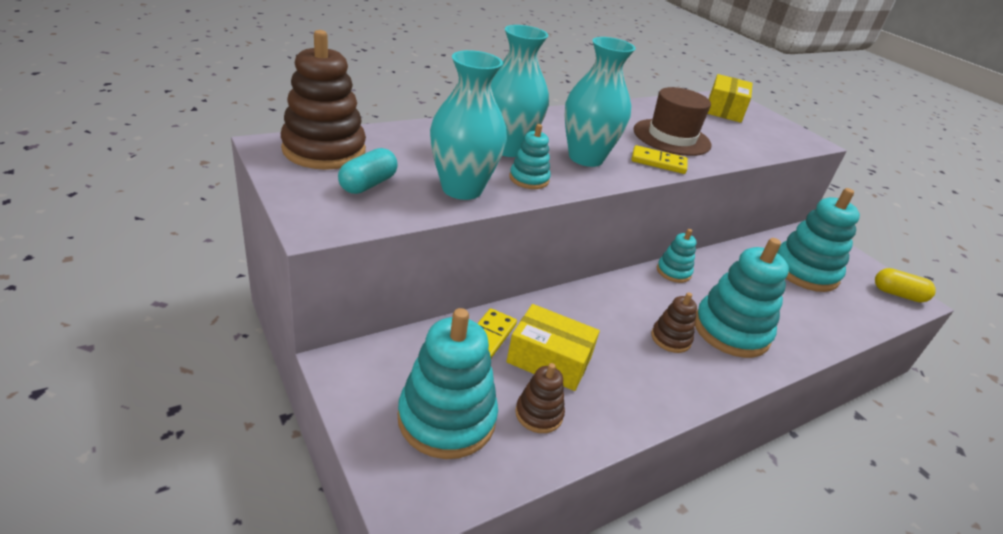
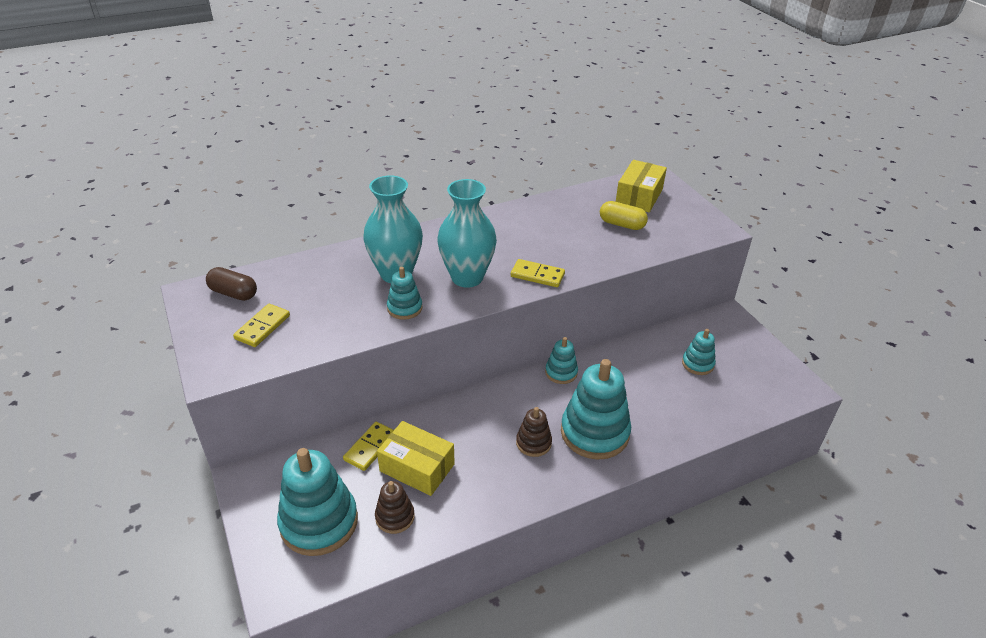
camera: 10 degrees right, 5 degrees up
(324, 150) = (233, 293): brown stacking toy -> brown capsule
(368, 184) = (262, 327): turquoise capsule -> yellow domino
(462, 189) = (341, 325): turquoise vase -> none
(671, 137) = (564, 241): brown hat -> none
(805, 271) = (697, 364): turquoise stacking toy -> turquoise stacking toy, size x0.51
(898, 294) = (787, 384): yellow capsule -> yellow capsule (622, 224)

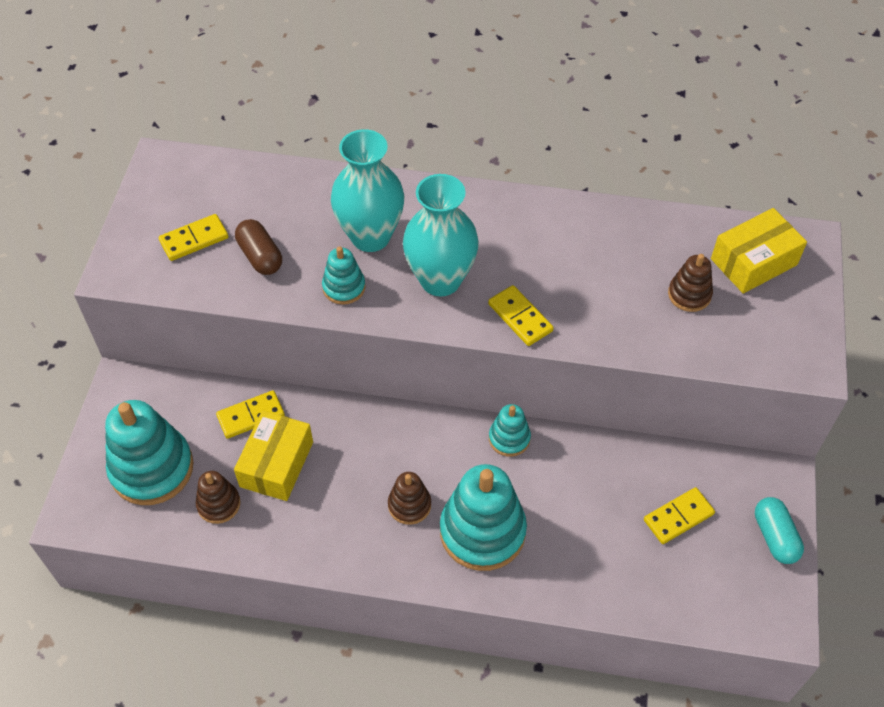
camera: 35 degrees right, 15 degrees up
(233, 293) = (197, 182): brown capsule -> brown capsule (260, 256)
(417, 467) = (276, 464): yellow box -> yellow box turned 45 degrees clockwise
(622, 224) = (689, 294): yellow capsule -> brown stacking toy
(697, 364) = (678, 517): turquoise stacking toy -> yellow domino
(756, 347) = (775, 536): none -> turquoise capsule

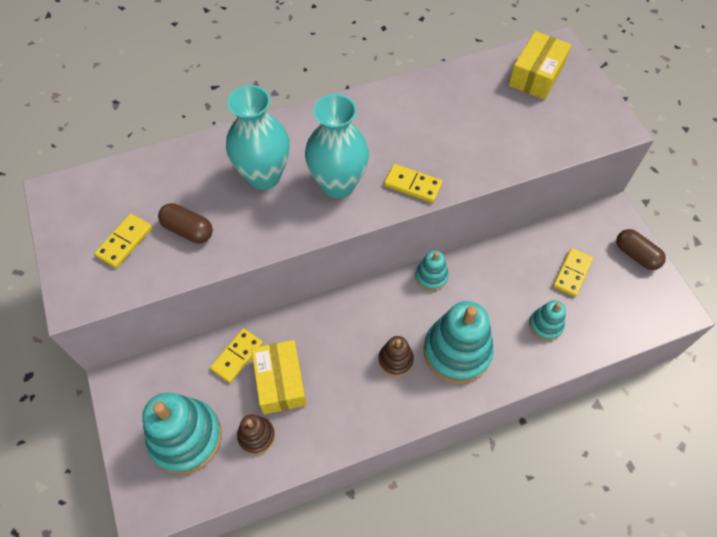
camera: 30 degrees left, 5 degrees up
(344, 287) = (270, 223): turquoise stacking toy -> turquoise stacking toy (545, 325)
(689, 294) = (512, 116): brown stacking toy -> none
(775, 536) = (636, 255): turquoise capsule -> brown capsule

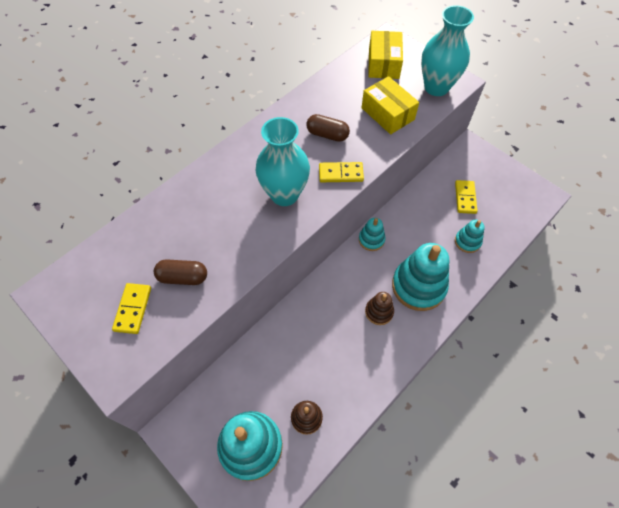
camera: 25 degrees left, 0 degrees up
(237, 356) = (258, 362): yellow domino -> none
(264, 176) = (222, 210): turquoise vase -> turquoise vase (436, 87)
(280, 382) = (302, 367): yellow box -> yellow box (387, 114)
(636, 255) = (499, 169): brown capsule -> brown capsule (327, 134)

